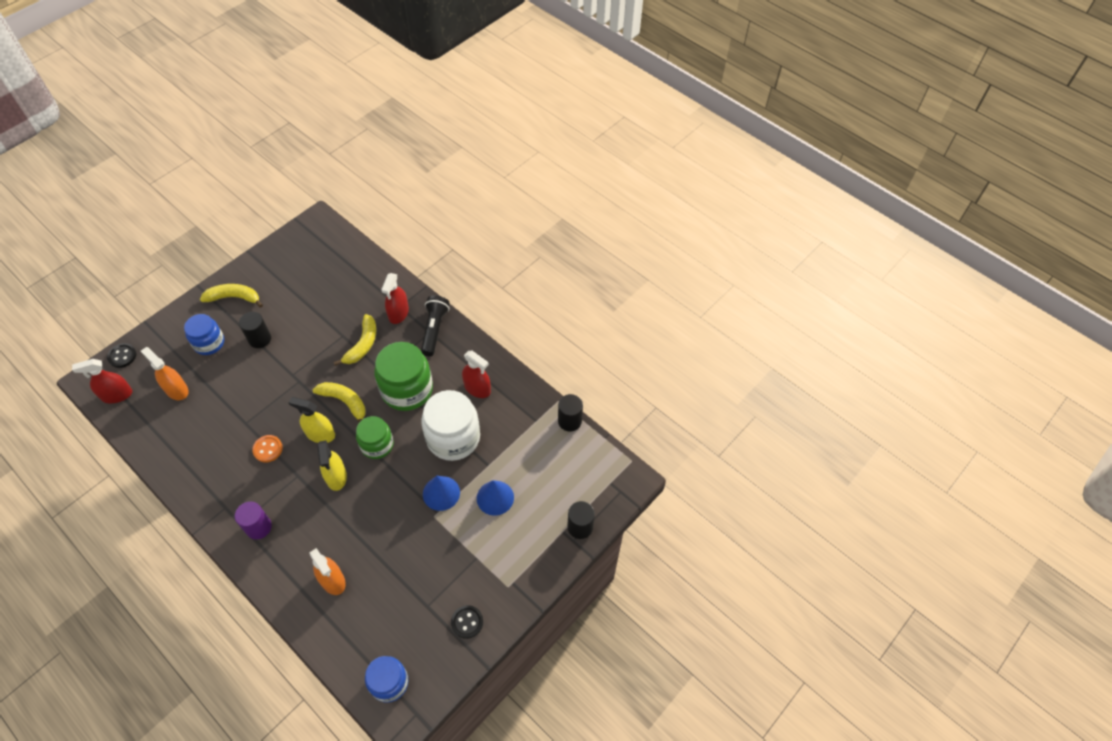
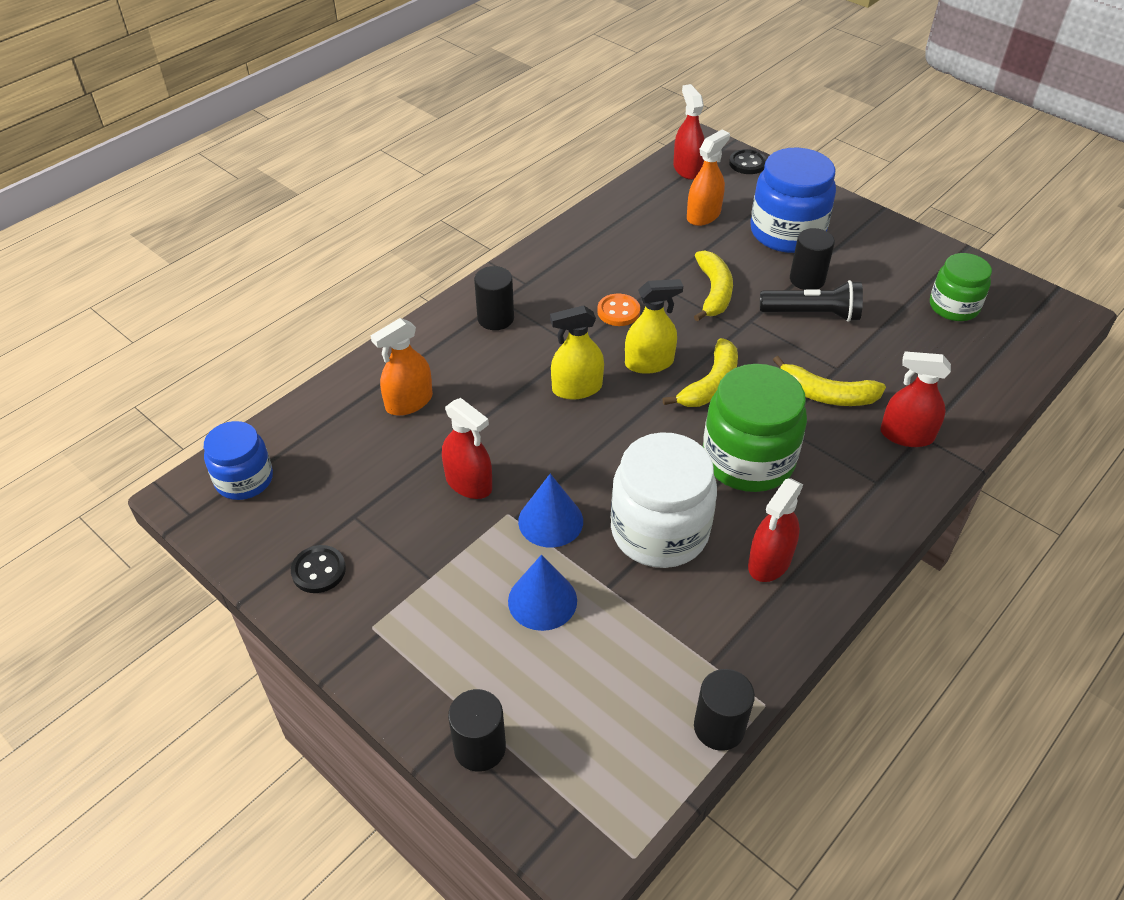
camera: 90 degrees right, 10 degrees down
(209, 343) = (787, 232): blue jar -> blue jar, size x1.63
(234, 298) = (874, 244): yellow banana -> yellow banana (713, 292)
(258, 527) = (495, 318): purple cylinder -> black cylinder
(320, 434) = (649, 363): yellow spray bottle -> yellow spray bottle turned 60 degrees clockwise
(377, 445) = (636, 430): green jar -> green jar (953, 307)
(408, 539) = (469, 483): none -> red spray bottle
(434, 330) = (885, 488): black flashlight -> black flashlight (812, 314)

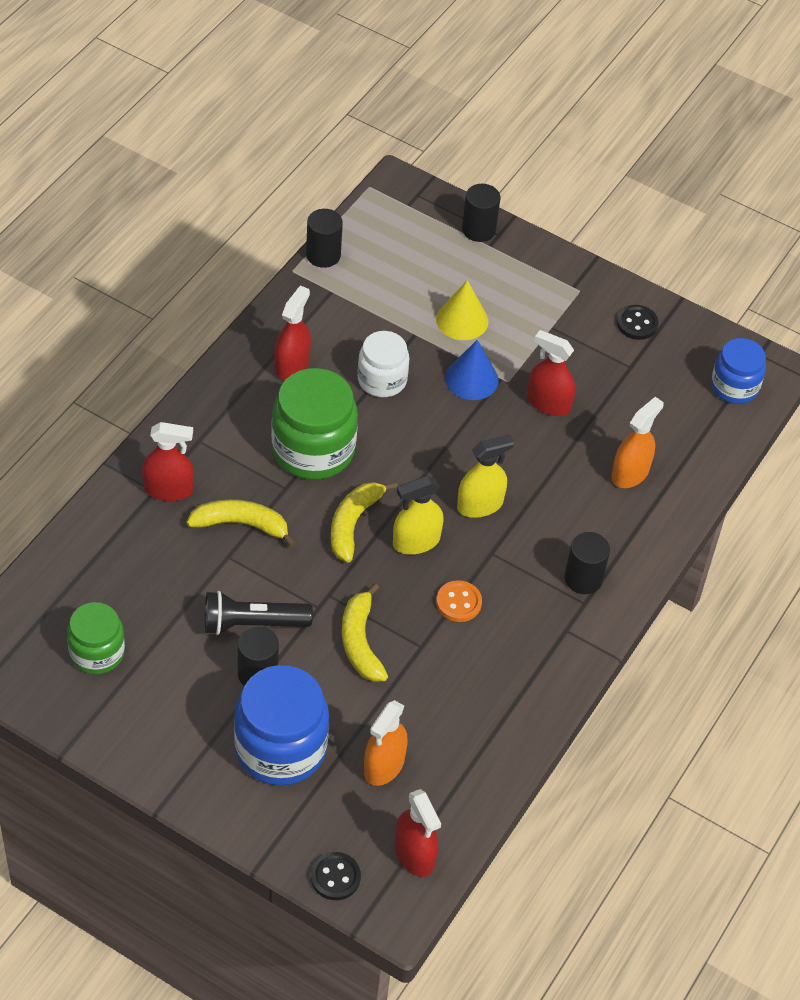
camera: 165 degrees right, 5 degrees up
(542, 600) = (462, 320): blue cone -> yellow cone
(659, 531) = (382, 380): white jar -> white jar, size x0.61

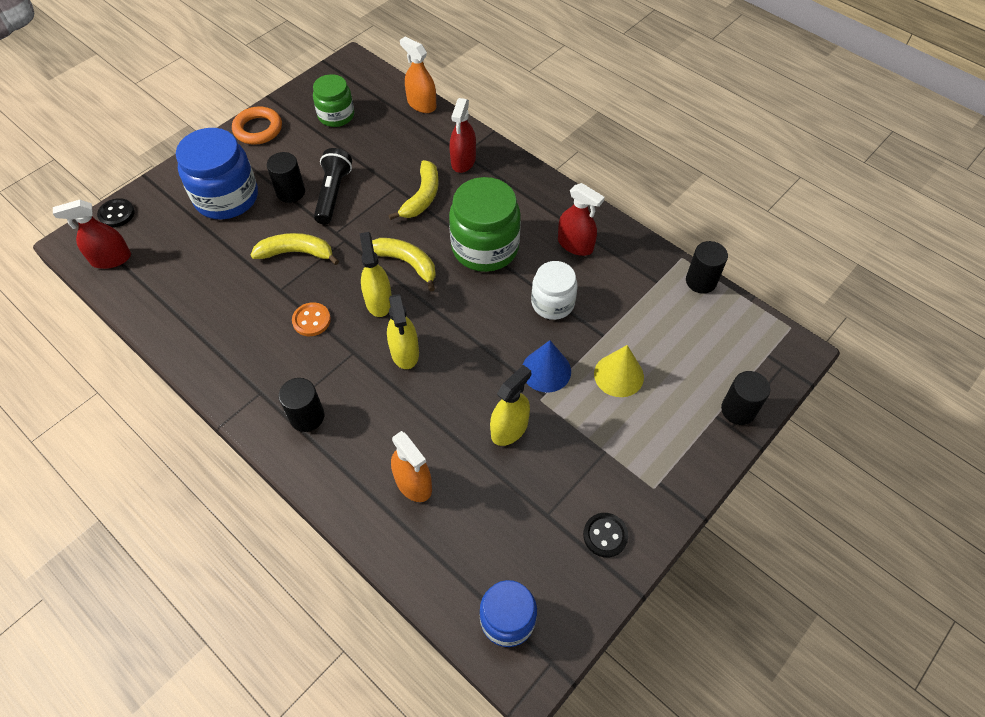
camera: 105 degrees right, 5 degrees up
(138, 746) = (258, 129): none -> orange ring
(384, 765) = (188, 252): orange spray bottle -> orange spray bottle (421, 104)
(548, 403) = (509, 428): red spray bottle -> yellow spray bottle

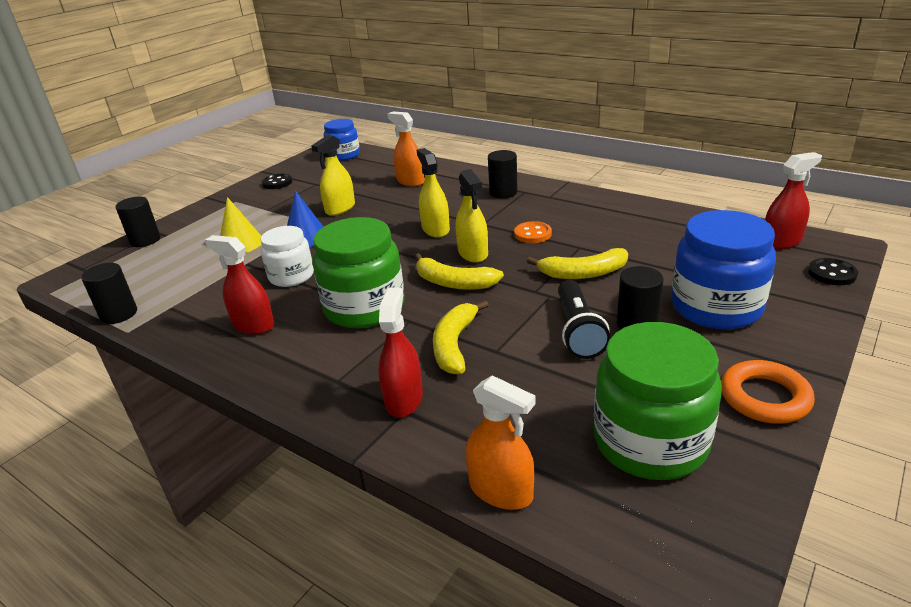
camera: 175 degrees right, 25 degrees down
(336, 115) = (650, 442): green jar -> green jar, size x1.63

